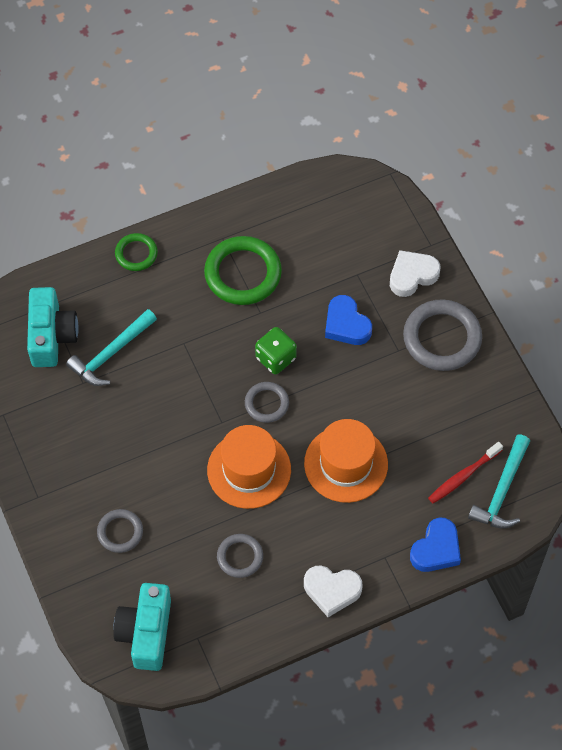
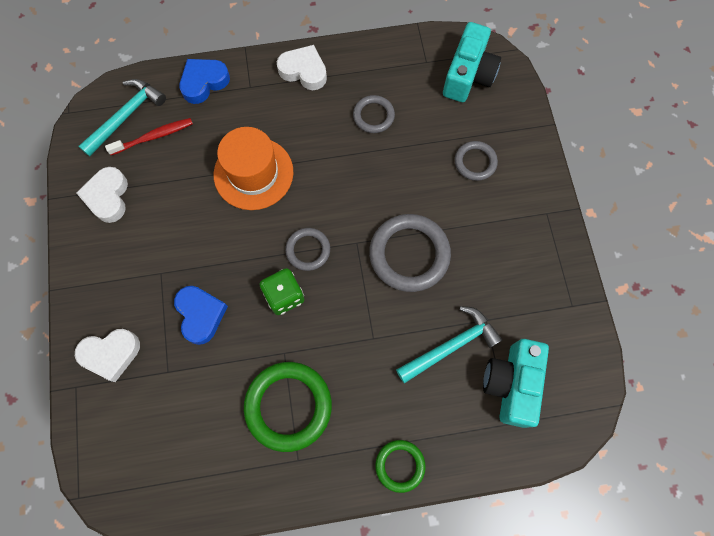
camera: 165 degrees left, 10 degrees up
(249, 470) = (344, 190): orange hat -> none
(442, 338) = (112, 275): grey ring -> grey ring (409, 254)
(480, 405) = (108, 197): none -> white heart

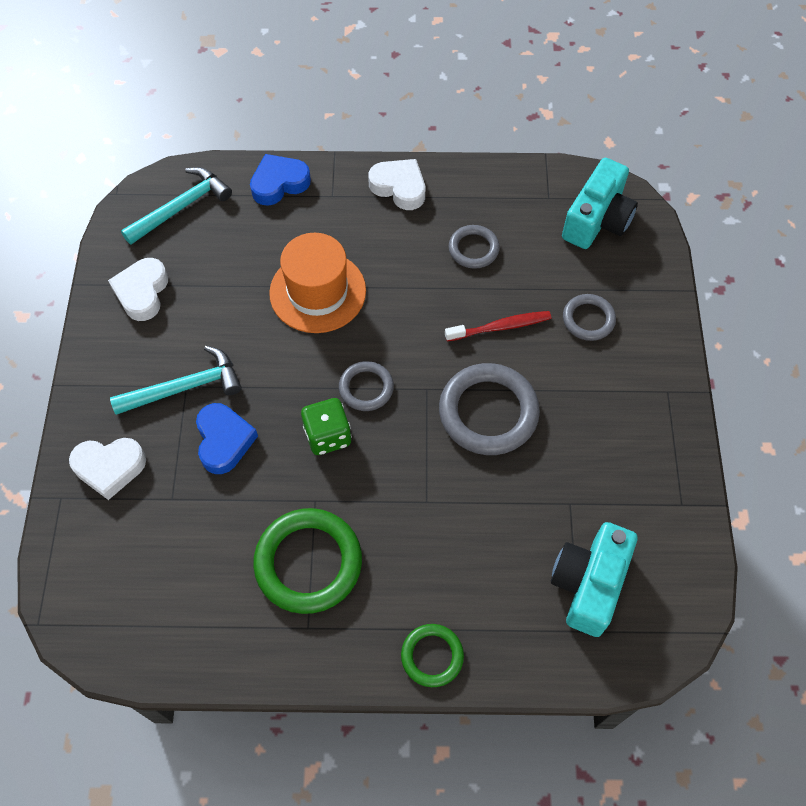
camera: 10 degrees right, 10 degrees down
(153, 137) = (208, 234): red toothbrush -> red toothbrush (500, 327)
(451, 345) = (521, 526): turquoise hammer -> turquoise hammer (185, 387)

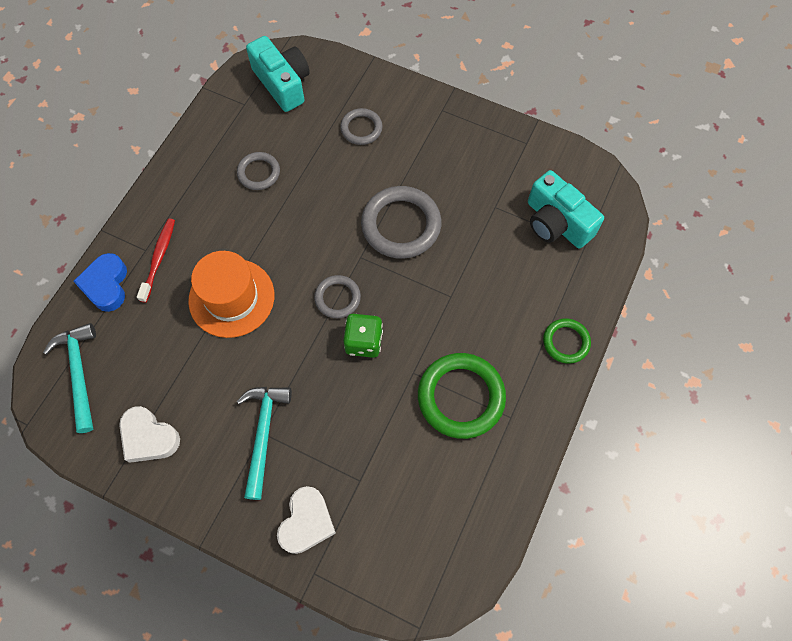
camera: 65 degrees left, 5 degrees up
(224, 441) = (328, 421): blue heart -> none
(399, 187) = (169, 198): white heart -> none
(500, 327) = (336, 186): red toothbrush -> red toothbrush (159, 258)

